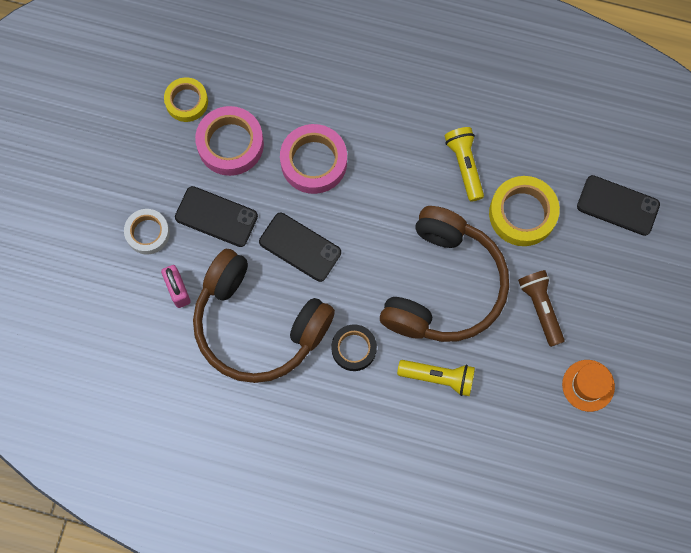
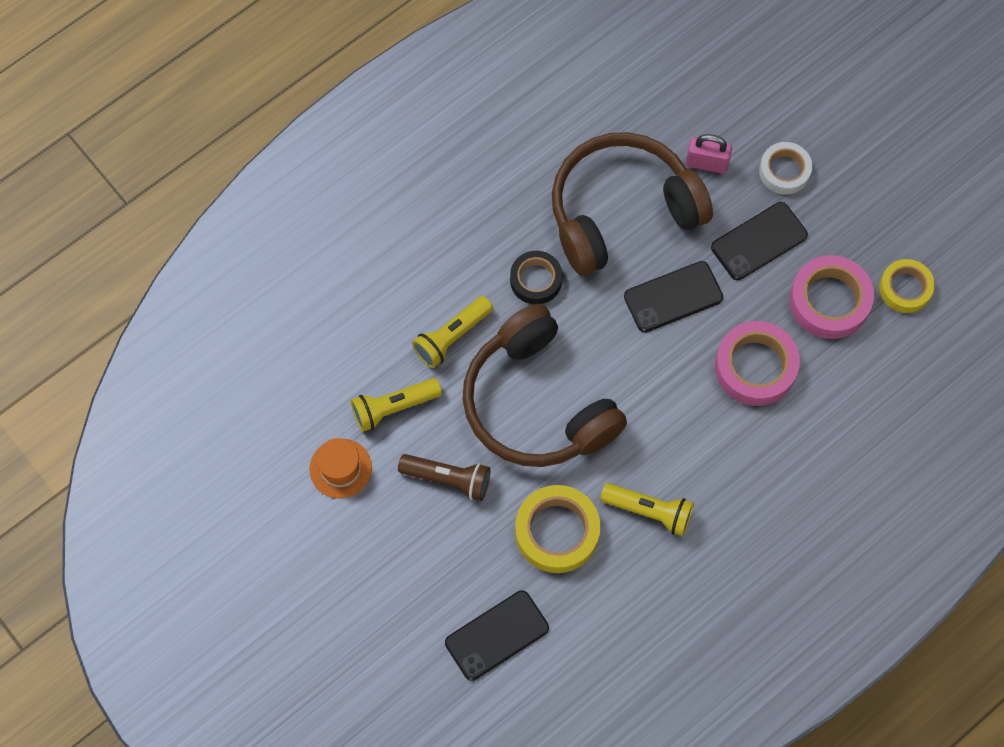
camera: 125 degrees right, 5 degrees down
(519, 381) = (393, 407): none -> yellow flashlight

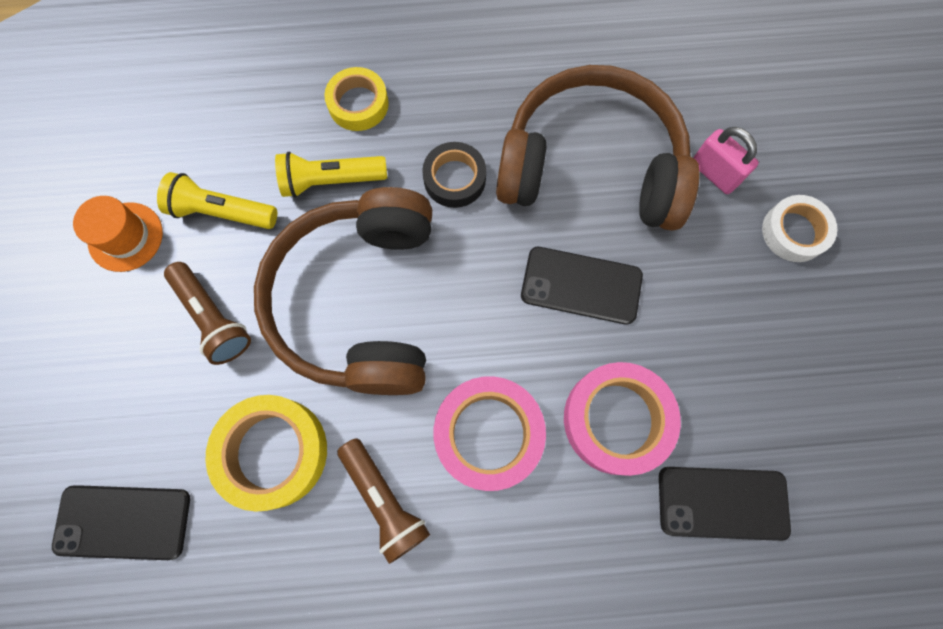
camera: 35 degrees right, 5 degrees up
(649, 511) = (384, 500): yellow flashlight -> brown flashlight
(759, 241) = (715, 286): black phone -> black phone (722, 502)
(829, 301) = (751, 402): pink tape -> pink tape (488, 434)
(905, 288) = (851, 447): yellow tape -> yellow tape (358, 104)

